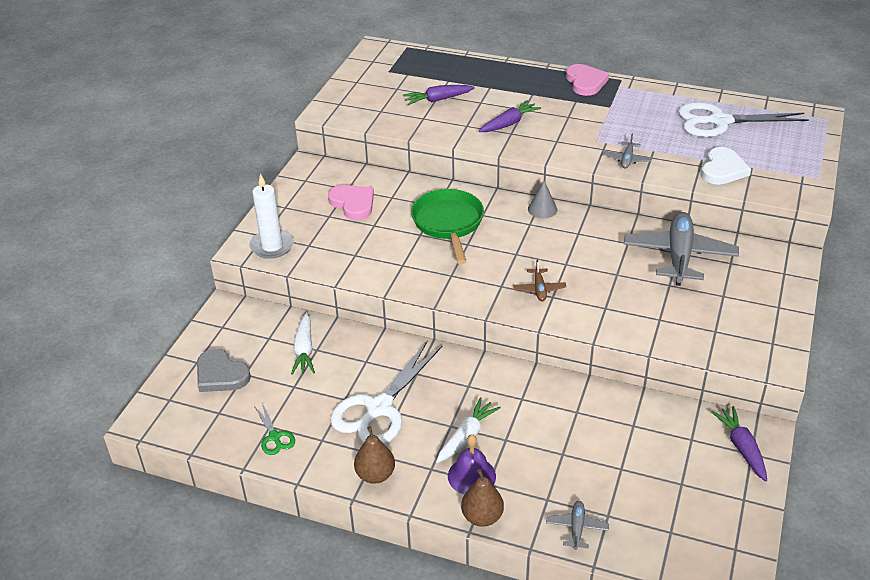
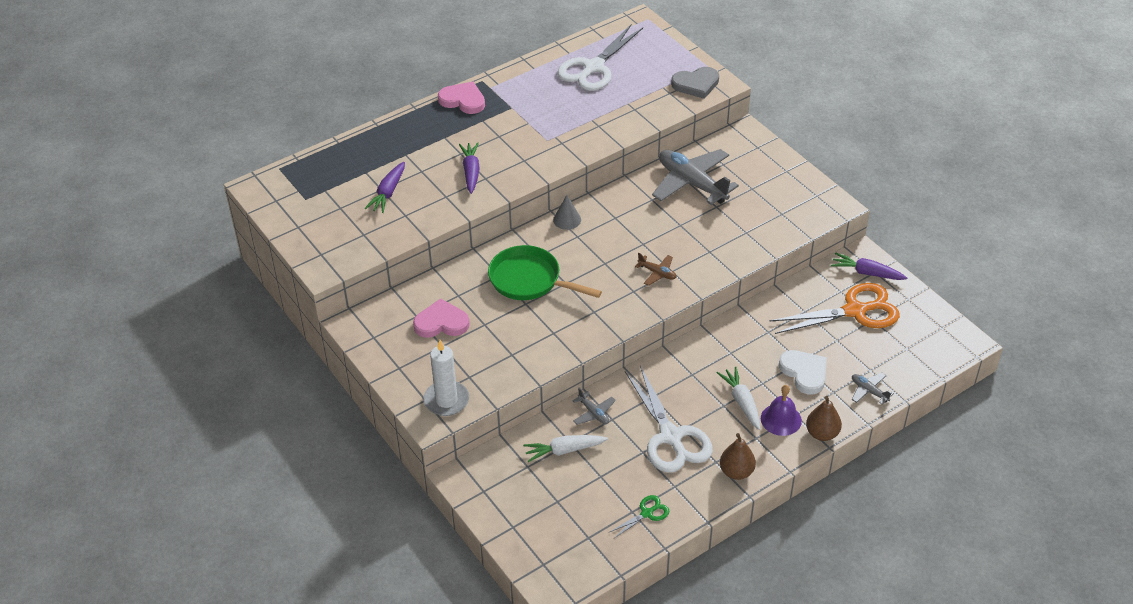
camera: 55 degrees left, 5 degrees up
(221, 374) = (544, 517): grey heart -> grey heart (696, 84)
(274, 437) = (647, 513): green scissors -> green scissors turned 45 degrees counterclockwise
(304, 350) = (564, 450): white carrot -> white carrot turned 135 degrees clockwise
(627, 160) = (588, 139): grey plane -> grey plane (593, 413)
(676, 464) = (855, 311): none -> orange scissors
(723, 169) = (651, 101): white heart -> white heart (804, 373)

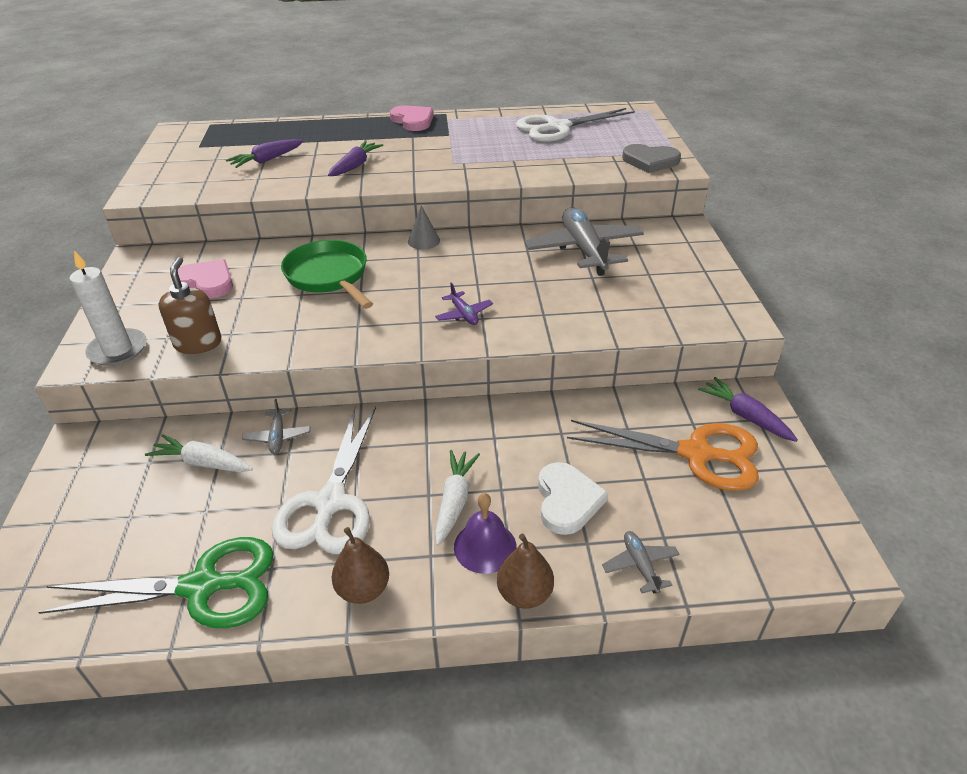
camera: 30 degrees right, 5 degrees down
(498, 371) = (198, 343): none -> brown soap dispenser
(647, 513) = (202, 587): green scissors -> green scissors, size x2.17
(657, 273) = (464, 314): brown plane -> purple plane

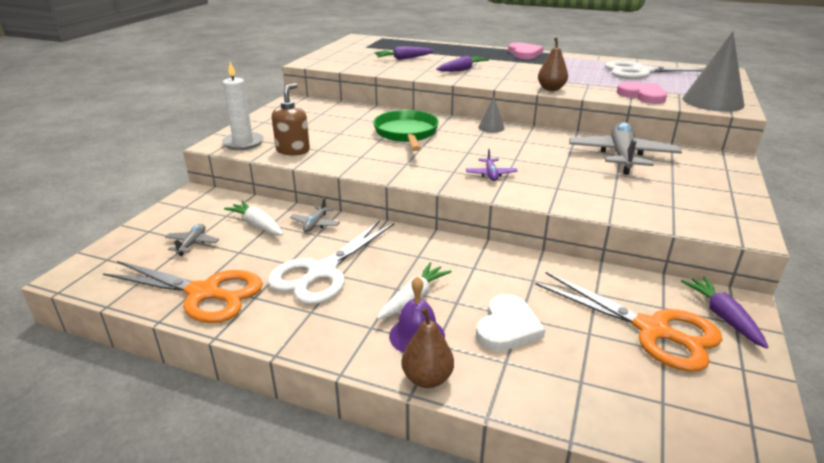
camera: 25 degrees right, 10 degrees down
(202, 587) = (204, 293): green scissors -> orange scissors
(206, 282) = (323, 121): pink heart -> pink heart (642, 95)
(363, 589) = (306, 331): brown pear -> brown pear (551, 89)
(640, 565) = (544, 394): grey plane -> grey plane (192, 243)
(650, 161) = (712, 102): grey heart -> grey cone

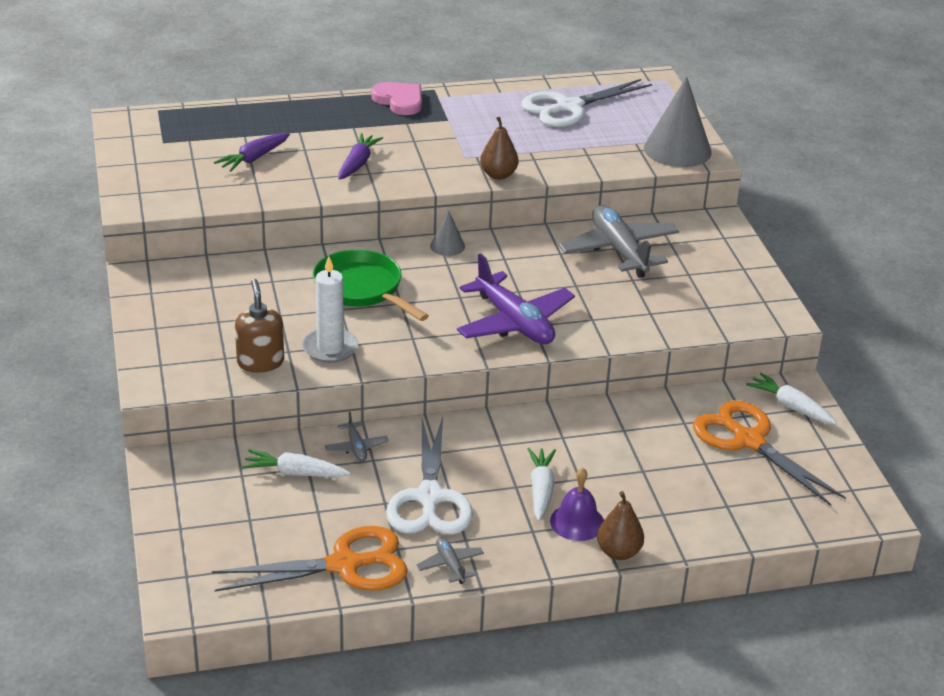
camera: 35 degrees left, 5 degrees up
(192, 243) = (254, 522): grey plane -> grey plane (450, 565)
(243, 143) = (183, 372): white candle -> white candle (330, 348)
(491, 174) = (514, 323): purple plane -> purple plane, size x2.22
(507, 327) = (640, 484): white heart -> none
(642, 95) = (602, 159): pink heart -> none
(652, 330) = (748, 441): orange scissors -> orange scissors turned 135 degrees counterclockwise
(723, 317) = (791, 407): purple carrot -> white carrot

